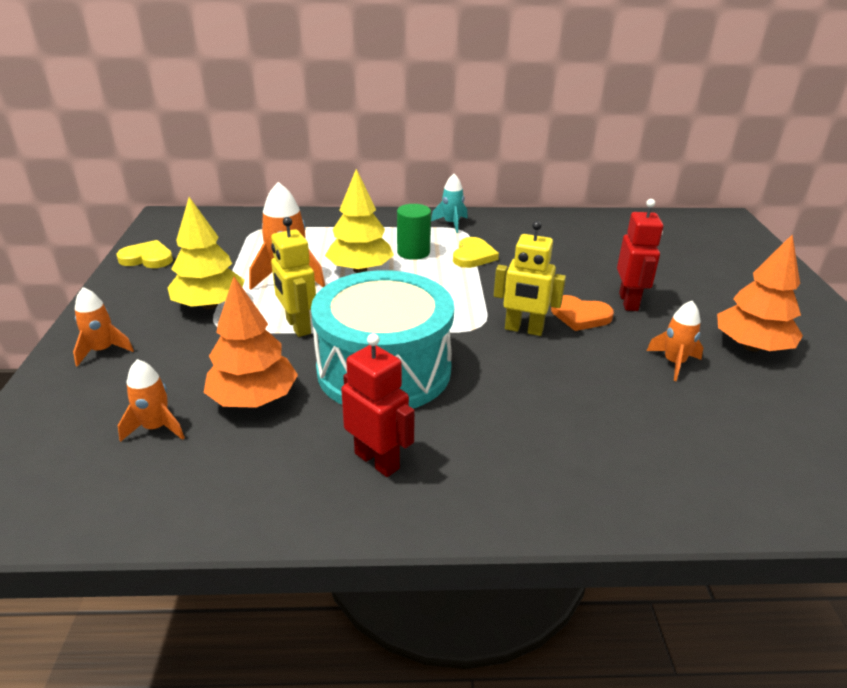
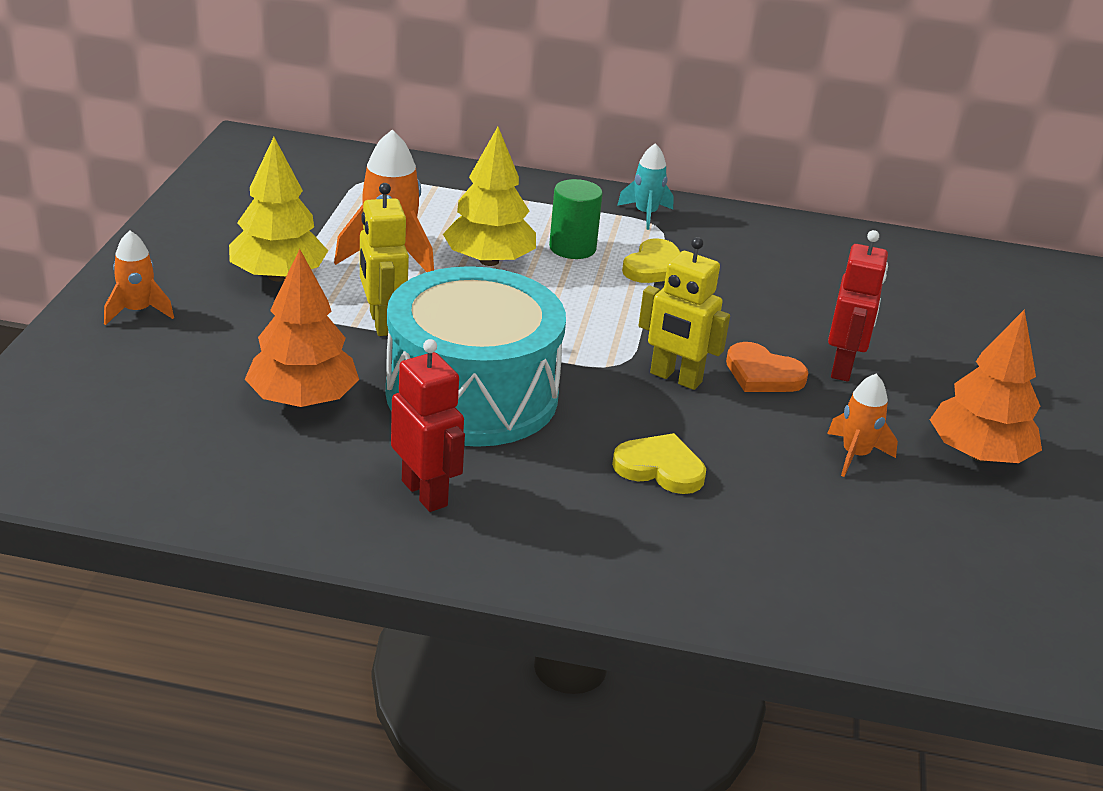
camera: 10 degrees right, 0 degrees up
(147, 258) = (212, 199): yellow heart -> yellow heart (660, 468)
(156, 428) = (184, 411): orange rocket -> none

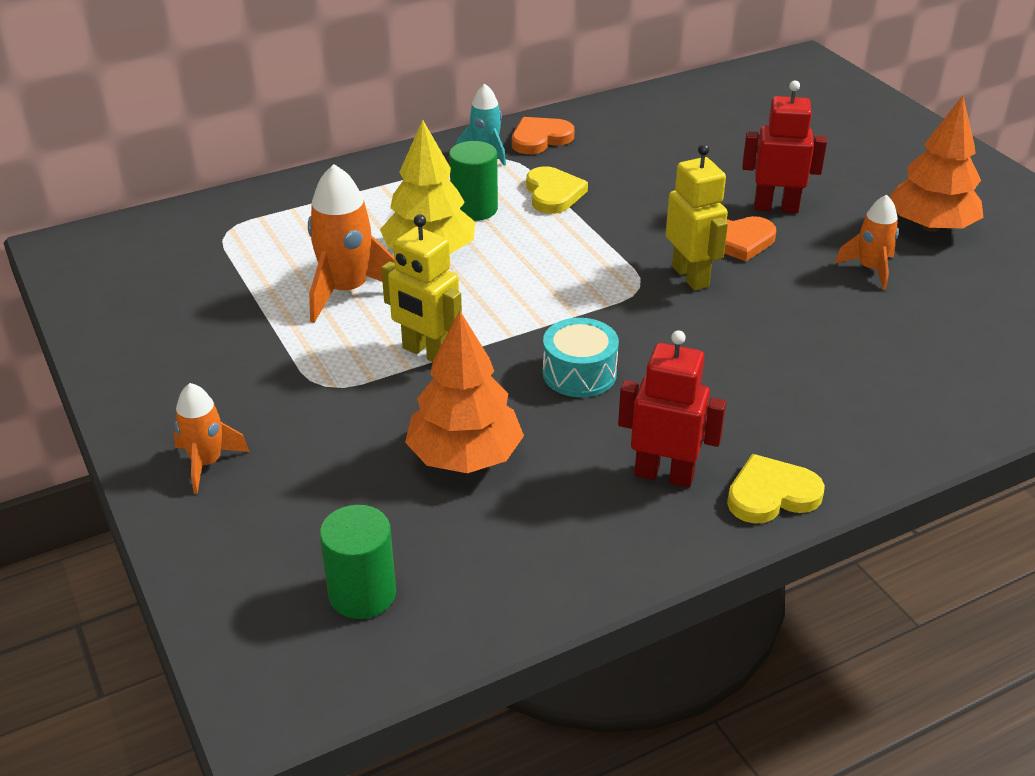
camera: 35 degrees left, 5 degrees up
(109, 439) = (362, 593): none -> green cylinder
(278, 276) = (282, 360): yellow tree -> none
(472, 394) = (579, 373): turquoise drum -> turquoise drum, size x0.43
(660, 468) = (778, 353): yellow heart -> yellow heart (771, 494)
(675, 378) = (691, 276): yellow robot -> yellow robot turned 105 degrees counterclockwise
(709, 224) = (540, 139): none -> orange heart
(843, 367) = (776, 207): red robot -> red robot turned 60 degrees counterclockwise

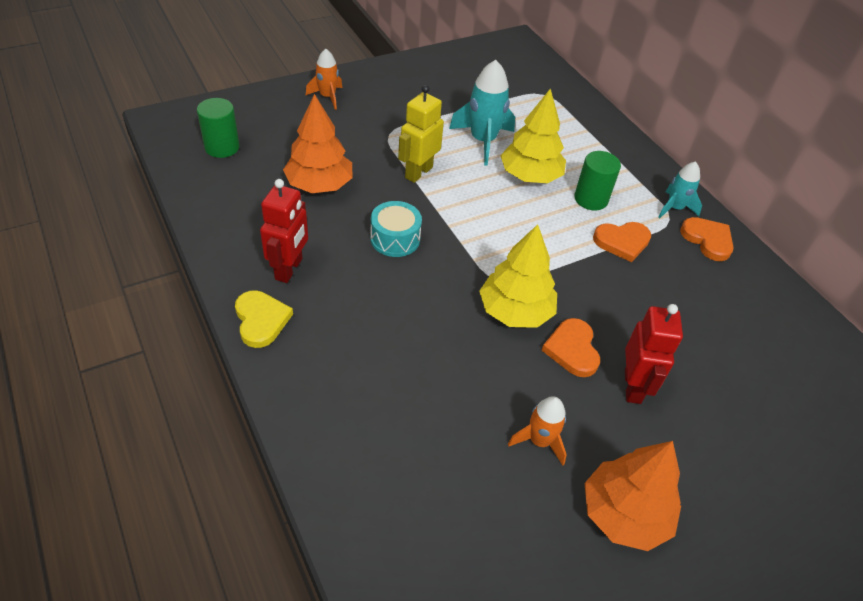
camera: 85 degrees right, 10 degrees up
(347, 291) = (482, 141): orange rocket -> turquoise rocket
(553, 194) = (622, 242): yellow heart -> orange heart
(691, 276) = (515, 311): yellow robot -> yellow tree

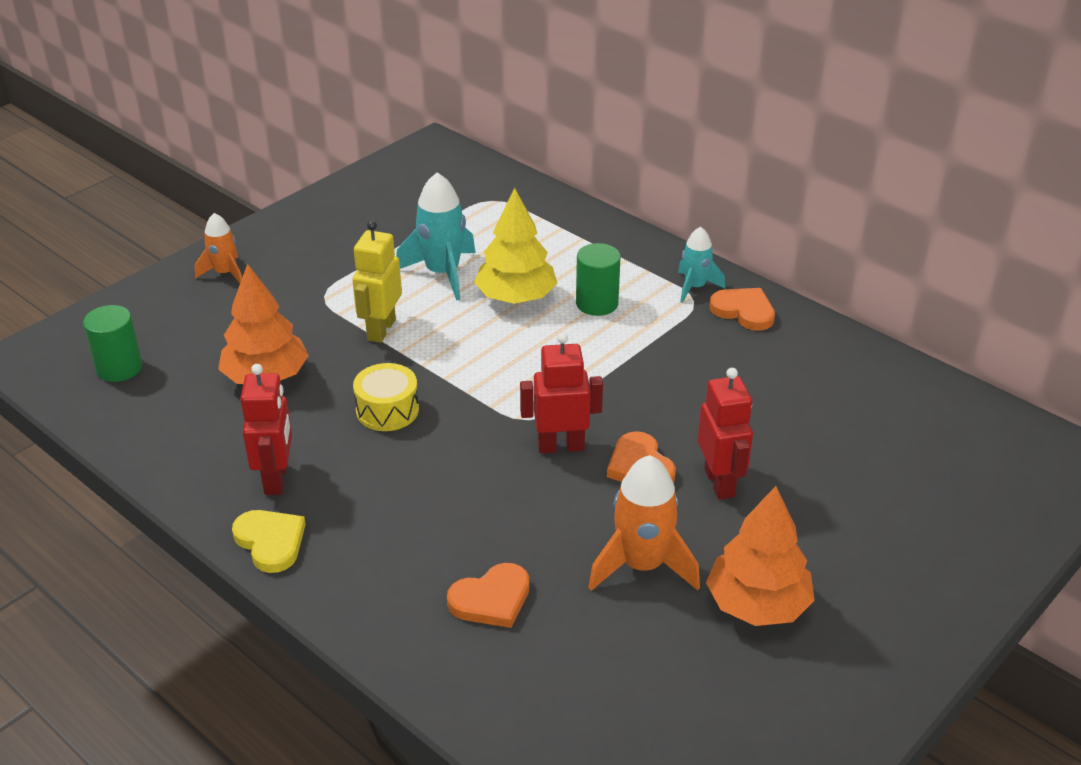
camera: 15 degrees left, 10 degrees down
(395, 238) = (387, 410): turquoise drum -> yellow drum
(515, 311) = (561, 446): yellow tree -> red robot
(539, 441) = (642, 565): orange rocket -> orange rocket, size x1.63
(622, 242) = (650, 340): orange heart -> orange heart (491, 599)

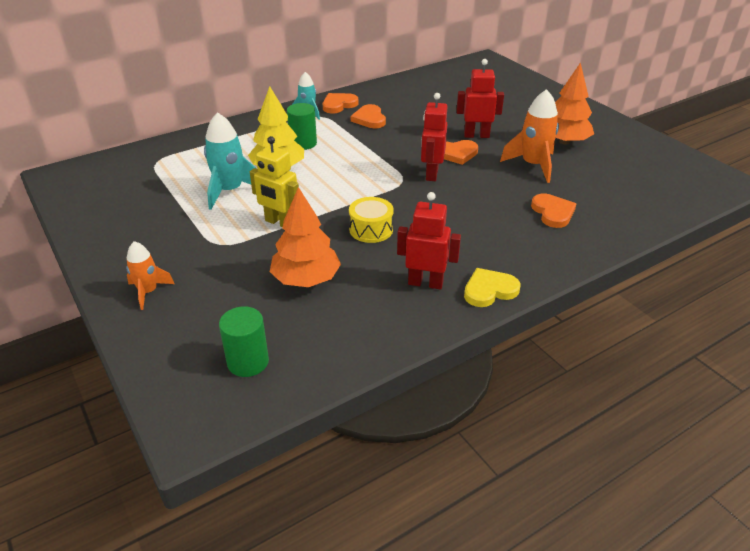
camera: 75 degrees left, 0 degrees up
(712, 352) = (369, 119): none -> orange heart

